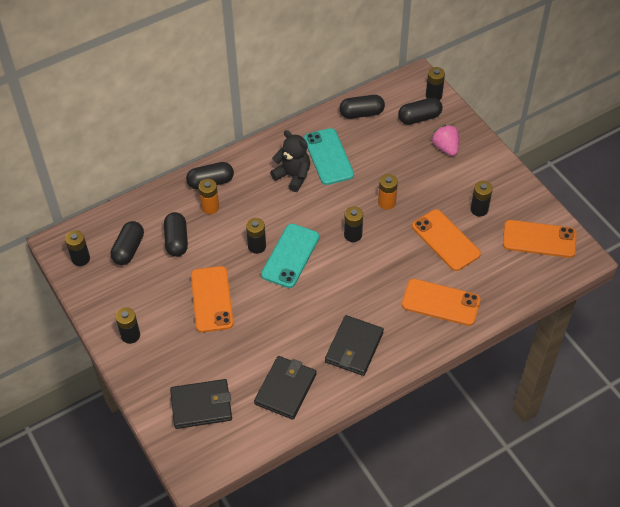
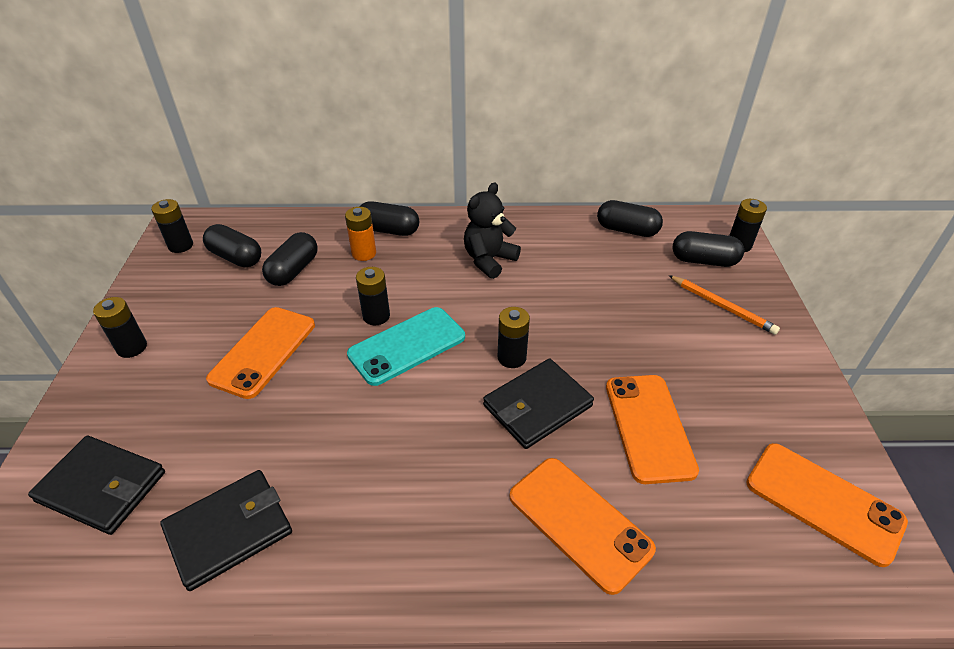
camera: 30 degrees right, 10 degrees down
(128, 249) = (236, 257): black capsule -> black capsule turned 75 degrees clockwise
(293, 176) = (489, 260): black teddy bear -> black teddy bear turned 120 degrees counterclockwise
(328, 157) = (550, 257): turquoise phone -> none
(354, 347) = (385, 521): black wallet -> black wallet (537, 406)
(386, 202) = (590, 338): orange battery -> none
(445, 147) = (722, 306): pink strawberry -> orange pencil
(479, 209) = (732, 407): black battery -> none

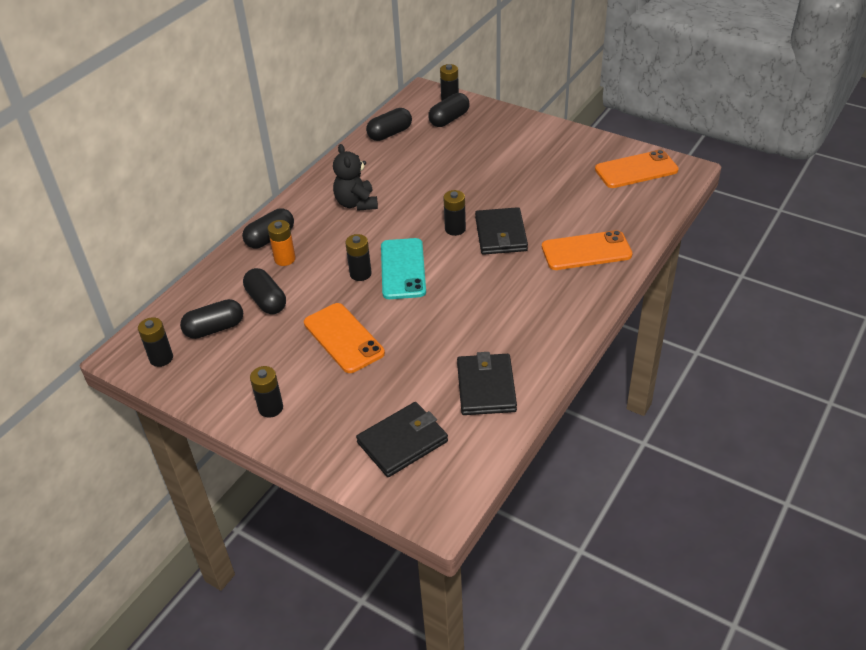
camera: 55 degrees left, 0 degrees up
(648, 427) = (550, 201): orange phone -> none
(722, 306) = (492, 132): orange pencil -> none

